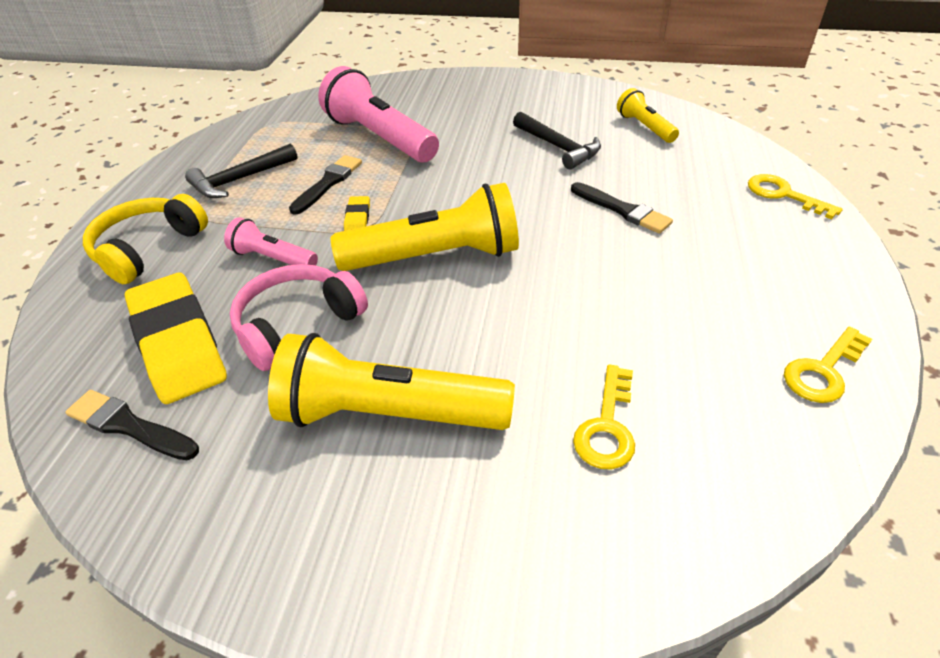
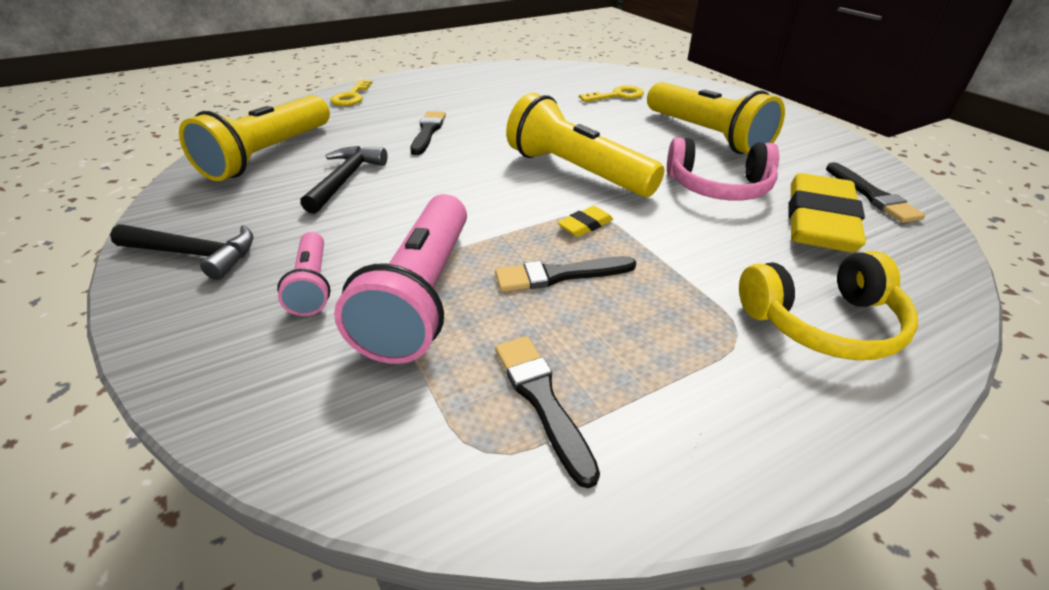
camera: 130 degrees left, 5 degrees down
(240, 180) = (645, 352): black hammer -> black hammer (194, 254)
(268, 143) = (542, 400): none -> black brush
(273, 258) = (695, 236): pink flashlight -> pink flashlight (312, 285)
(644, 127) = (268, 155): yellow flashlight -> yellow flashlight, size x1.91
(823, 371) = (513, 71): yellow key -> none

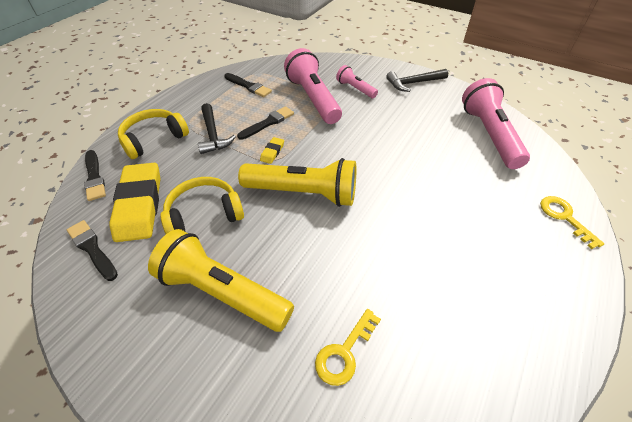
camera: 150 degrees right, 10 degrees up
(268, 155) = (489, 135): yellow flashlight -> pink flashlight
(345, 180) = (421, 134): black hammer -> black hammer (213, 134)
(428, 132) = (439, 195): black brush -> black brush (94, 177)
(718, 187) = (204, 214): pink headphones -> yellow headphones

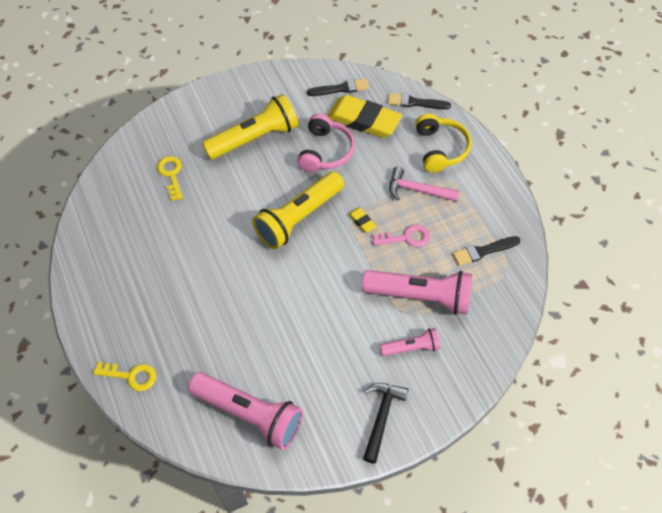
camera: 125 degrees right, 10 degrees up
(204, 214) = (325, 151): yellow headphones -> pink headphones
(213, 134) = (418, 190): black hammer -> pink hammer
(268, 123) = (406, 238): black brush -> pink key

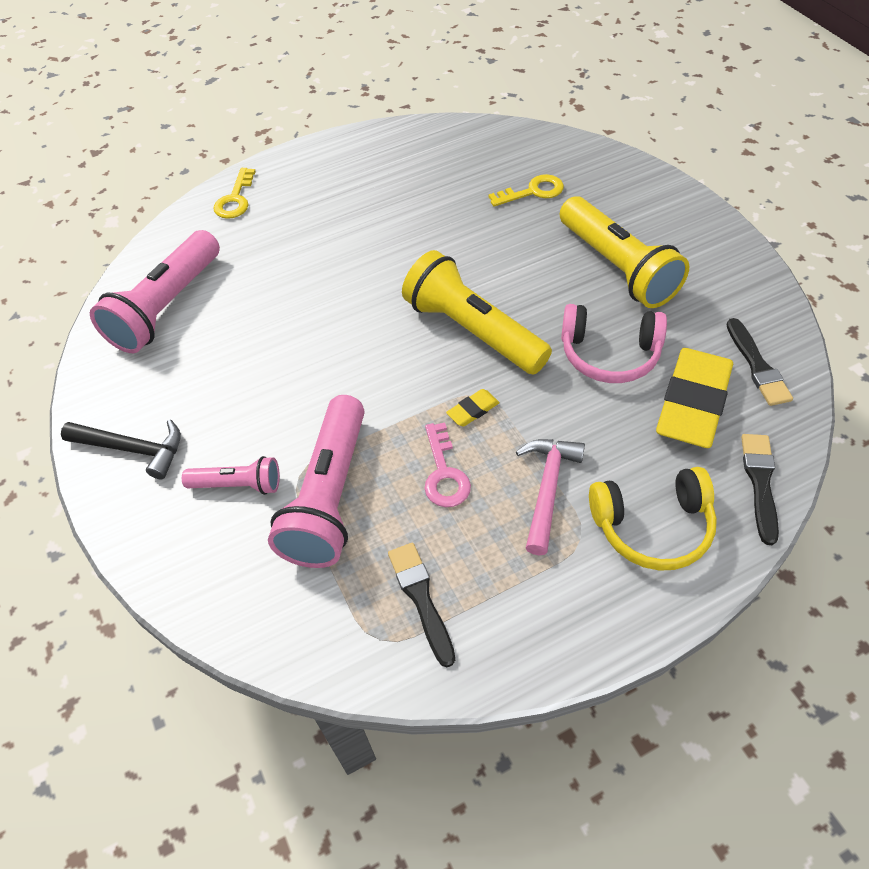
camera: 90 degrees right, 5 degrees down
(411, 347) = (238, 485): pink flashlight -> pink flashlight turned 75 degrees counterclockwise

